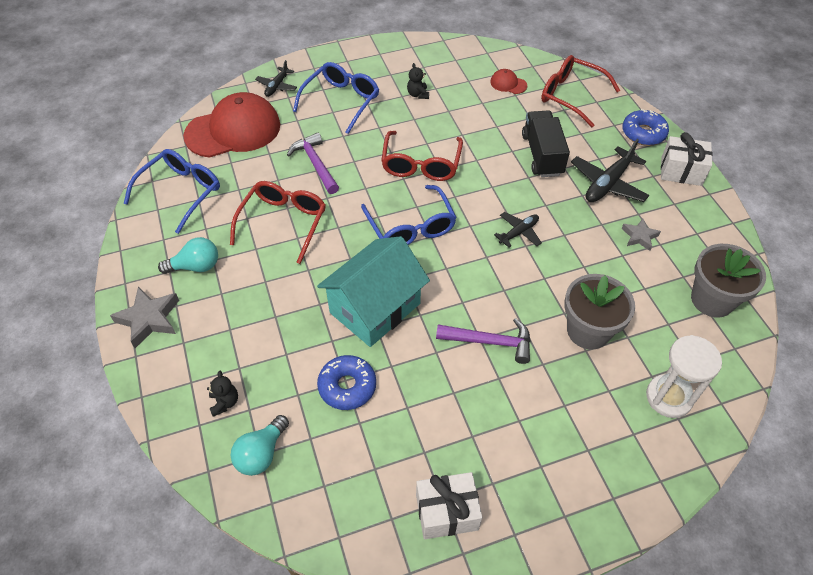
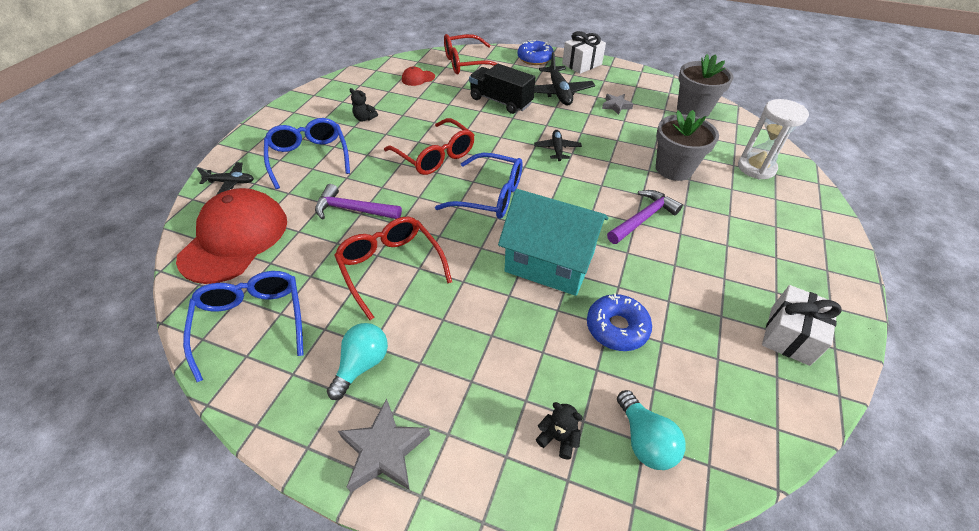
camera: 50 degrees left, 5 degrees down
(277, 86) = (231, 182): black plane -> black plane turned 60 degrees counterclockwise
(375, 308) = (549, 262): turquoise house -> turquoise house turned 60 degrees counterclockwise

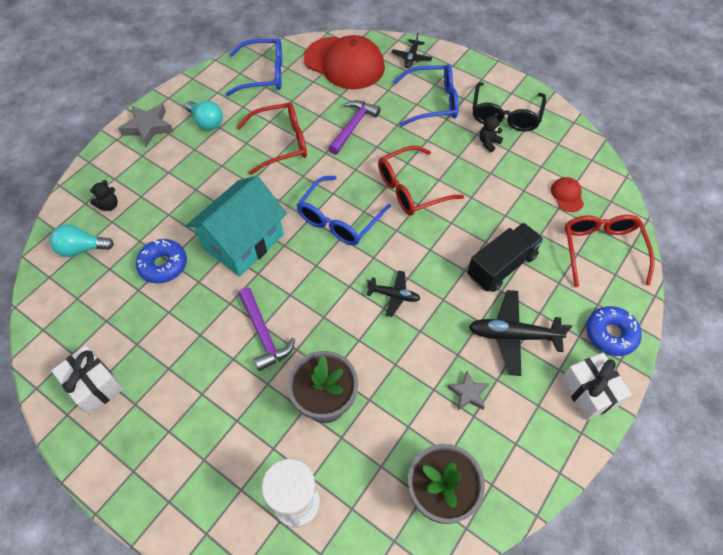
camera: 105 degrees right, 10 degrees up
(326, 113) = (505, 115): none -> black glasses

